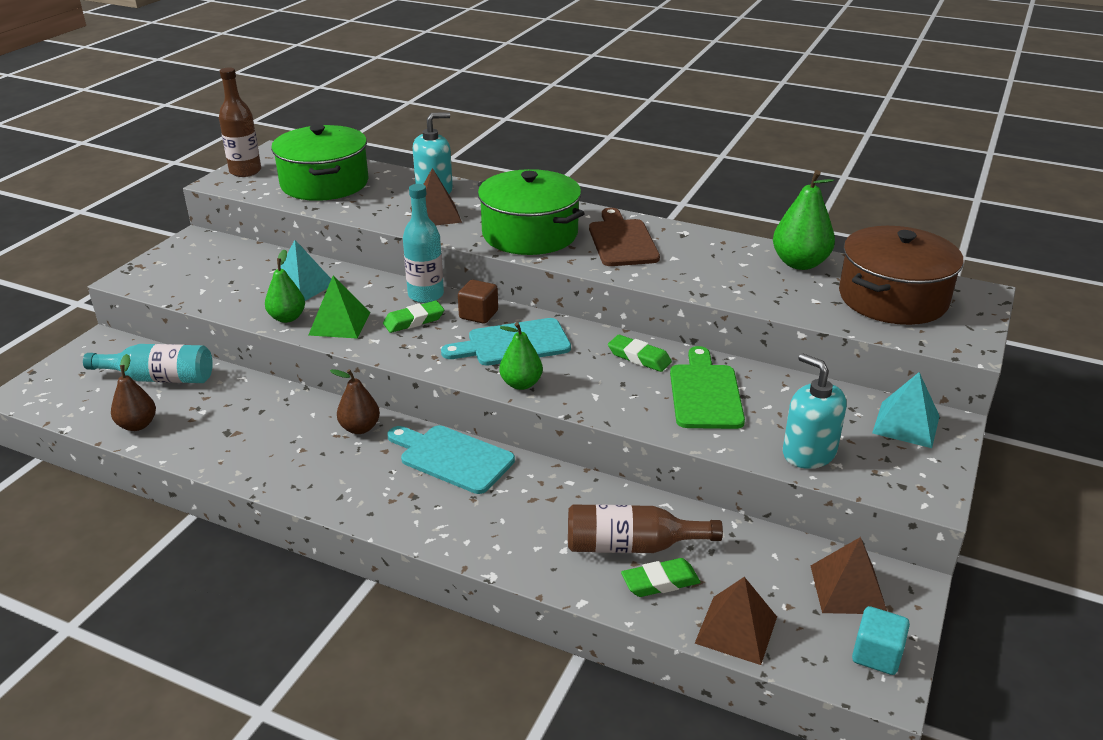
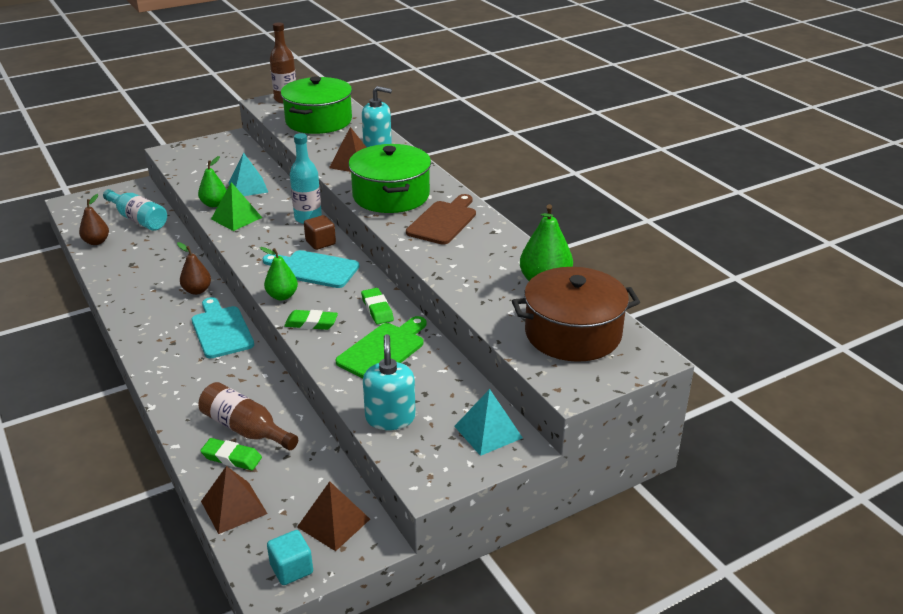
camera: 35 degrees right, 0 degrees up
(414, 321) = (278, 232): green eraser -> green eraser (311, 323)

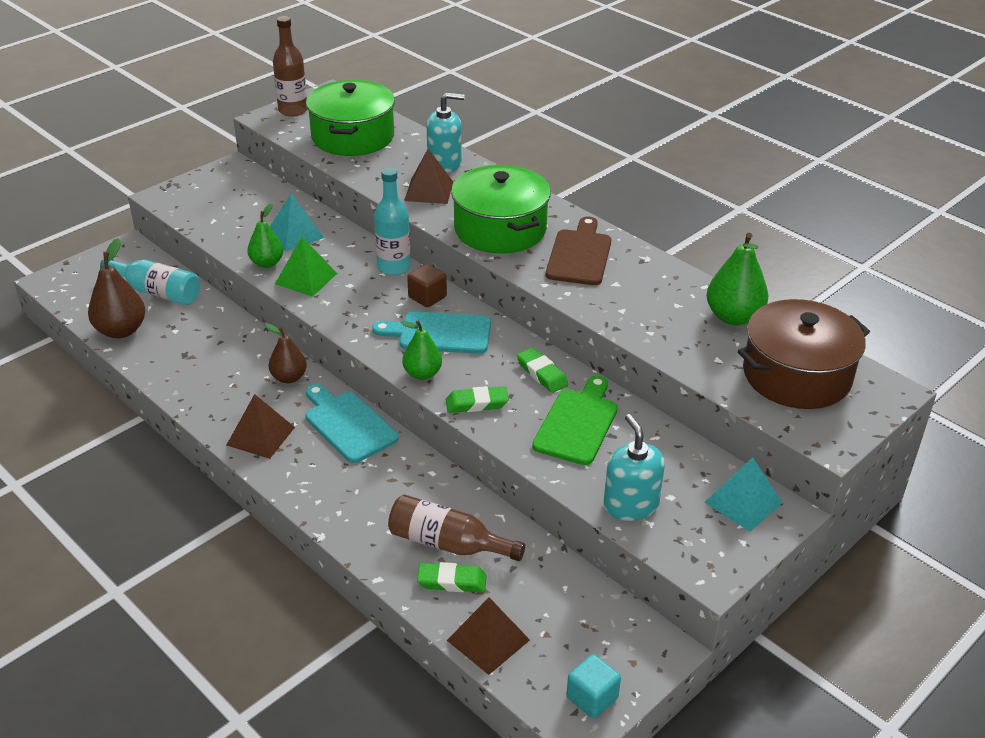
camera: 15 degrees left, 5 degrees up
(96, 242) = (121, 330): brown pear -> brown pear, size x1.52
(333, 523) = (608, 635): brown pyramid -> brown pyramid (260, 436)

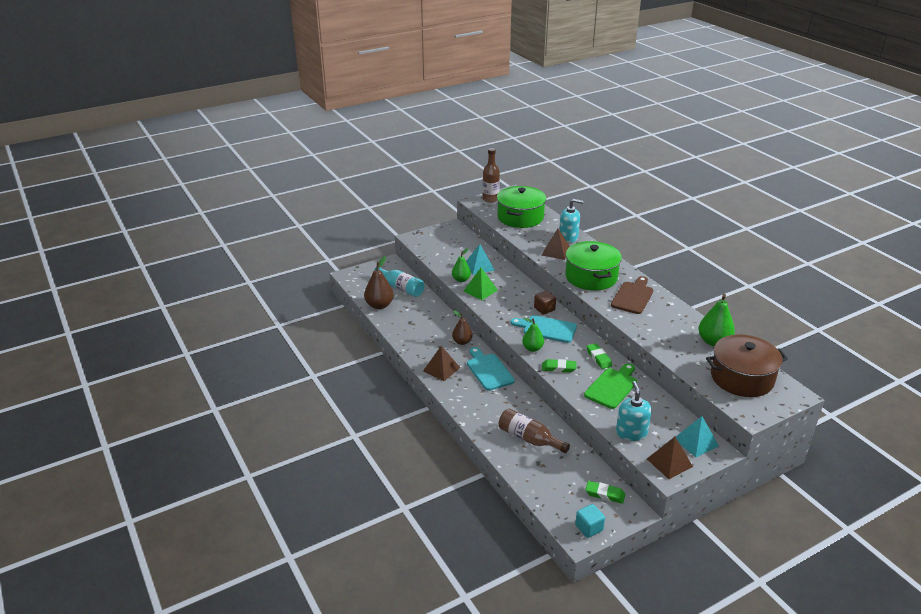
camera: 15 degrees right, 5 degrees down
(393, 267) = (529, 290): turquoise bottle -> none
(452, 581) = (527, 458): green eraser -> green eraser (605, 494)
(488, 640) = (540, 489): brown pyramid -> brown pyramid (669, 462)

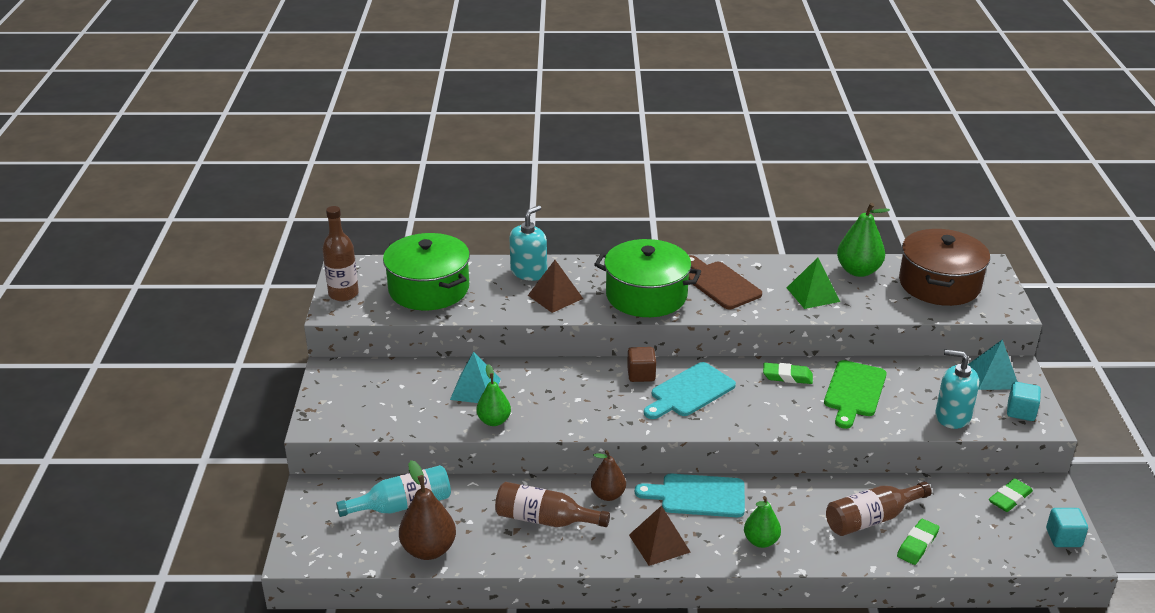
camera: 60 degrees left, 0 degrees up
(427, 329) = (545, 520): none -> brown bottle
(480, 290) = (541, 413): green pyramid -> green pyramid (813, 294)
(532, 348) = (725, 423): green pear -> green pear (761, 541)
(558, 368) = (786, 418): green eraser -> green eraser (917, 545)
(612, 387) = (854, 392): green cutting board -> green cutting board turned 135 degrees counterclockwise
(669, 462) = (1021, 412): brown pyramid -> turquoise cube

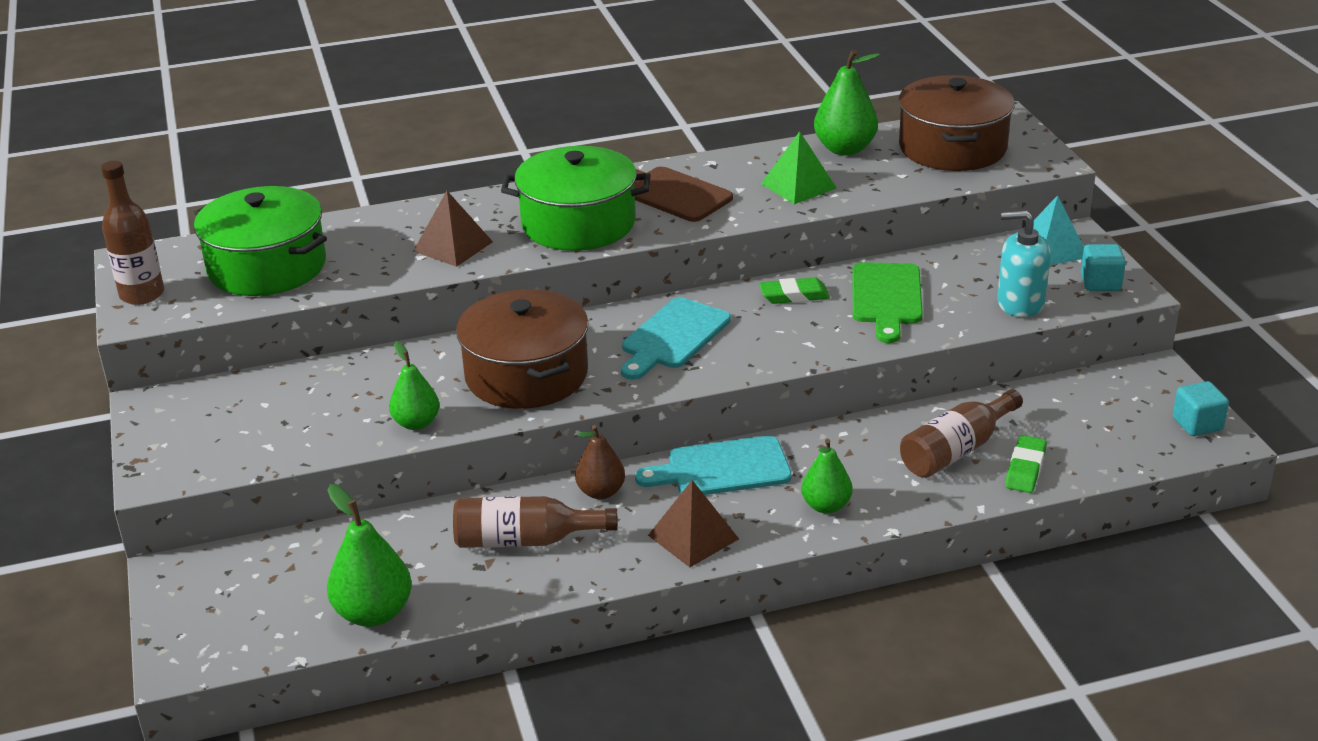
camera: 15 degrees left, 0 degrees up
(402, 505) = (314, 564): turquoise bottle -> none
(429, 550) = (374, 613): brown pear -> green pear
(475, 389) = (374, 388): turquoise pyramid -> none
(529, 272) = (403, 222): turquoise soap dispenser -> none
(579, 400) = (526, 375): none -> brown pot
(641, 374) = (599, 328): brown cube -> none
(1009, 498) = (1115, 392): green eraser -> none

